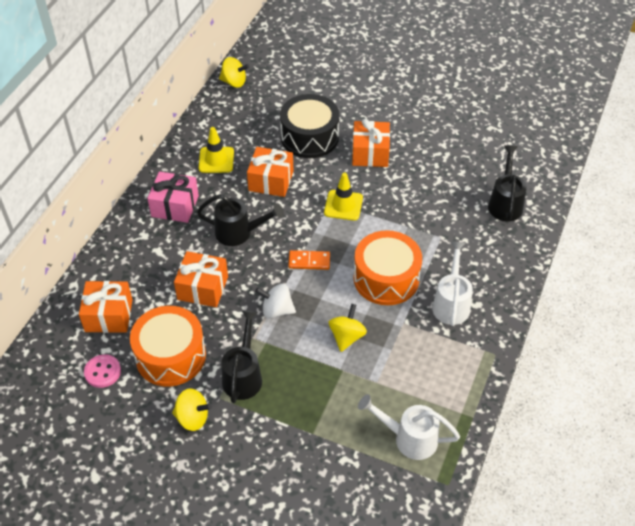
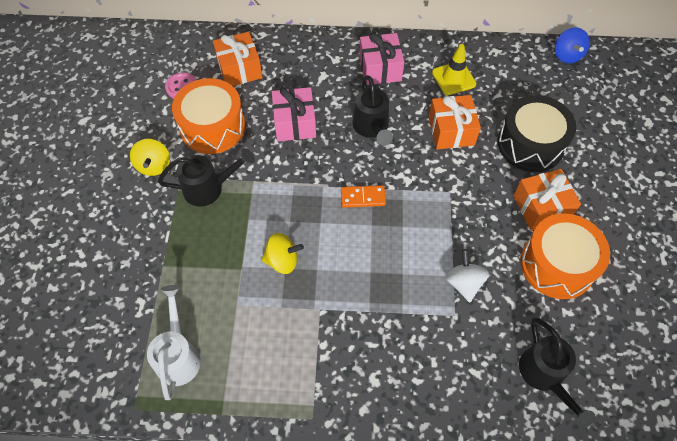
camera: 70 degrees right, 10 degrees up
(203, 288) = (295, 123): orange gift -> pink gift
(234, 82) = (567, 55): yellow spinning top -> blue spinning top
(276, 310) = (292, 190): white spinning top -> white spinning top (464, 283)
(309, 261) = (363, 197): orange domino -> orange domino turned 75 degrees counterclockwise
(343, 205) = (452, 205): yellow traffic cone -> none
(386, 278) = (371, 275): orange drum -> orange drum (557, 264)
(451, 303) = (364, 352): white watering can -> none
(505, 203) = (544, 376): black watering can -> black watering can turned 90 degrees clockwise

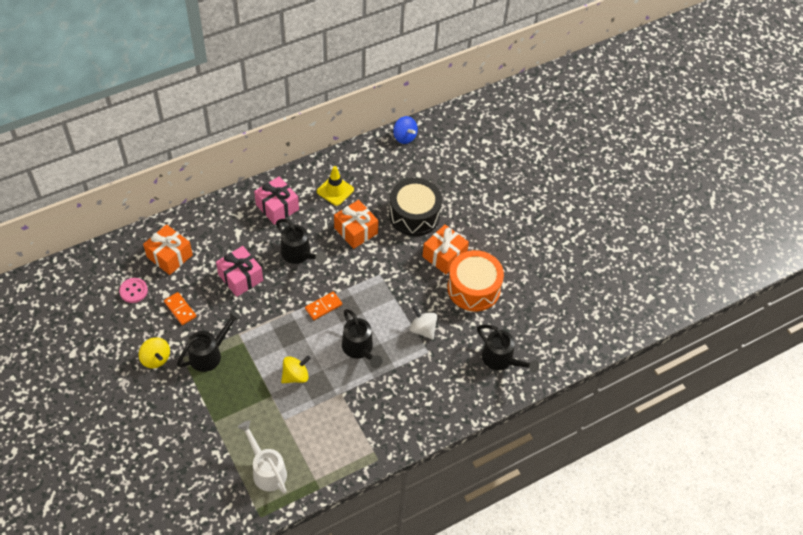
camera: 35 degrees left, 5 degrees down
(212, 127) = (180, 309): orange drum -> orange domino
(373, 267) = (359, 349): none -> black watering can

